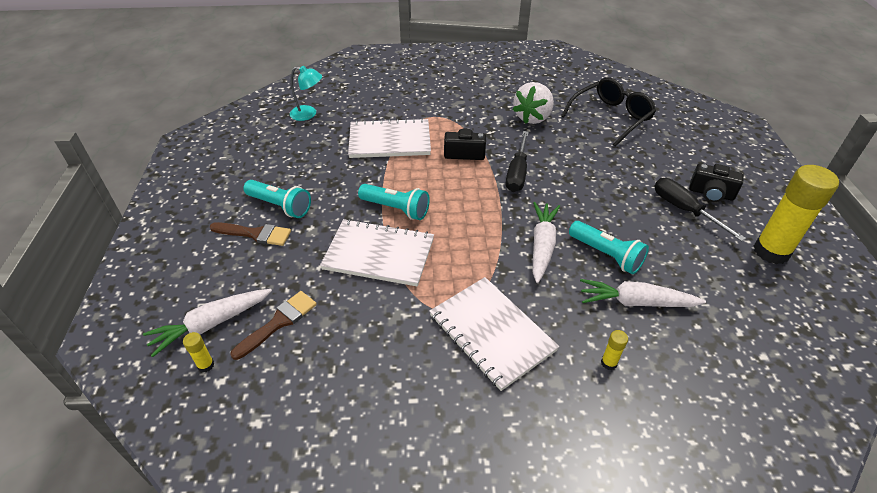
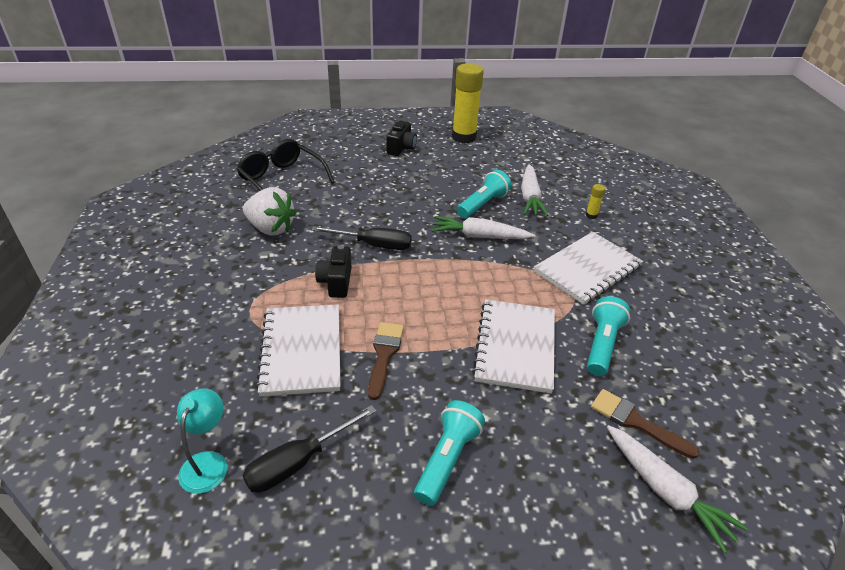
camera: 95 degrees left, 5 degrees down
(206, 365) = (717, 480): yellow glue stick -> none
(255, 234) = (507, 478): brown brush -> brown brush (384, 355)
(396, 209) = (440, 337): turquoise flashlight -> turquoise flashlight (602, 344)
(684, 210) = (423, 162): black screwdriver -> black screwdriver (298, 462)

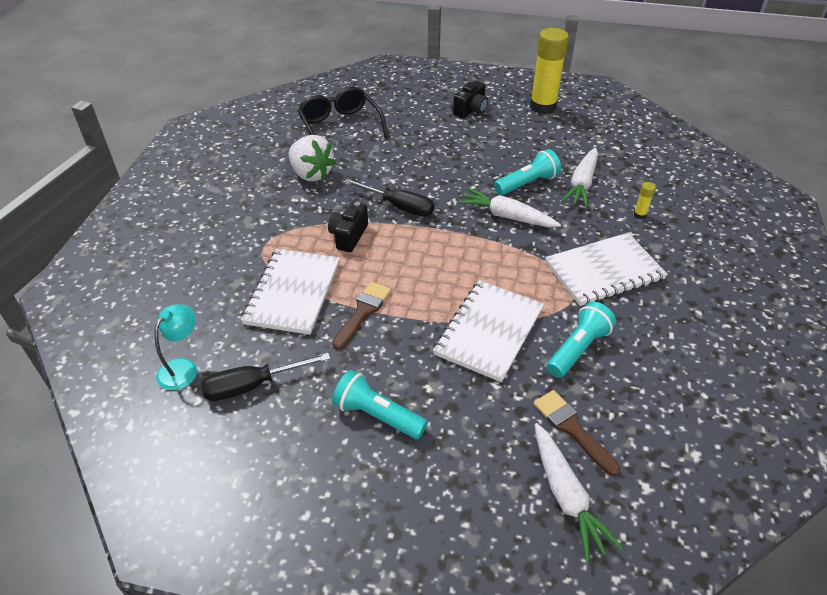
camera: 20 degrees right, 5 degrees up
(447, 459) = (377, 415): turquoise flashlight -> turquoise flashlight turned 105 degrees counterclockwise

